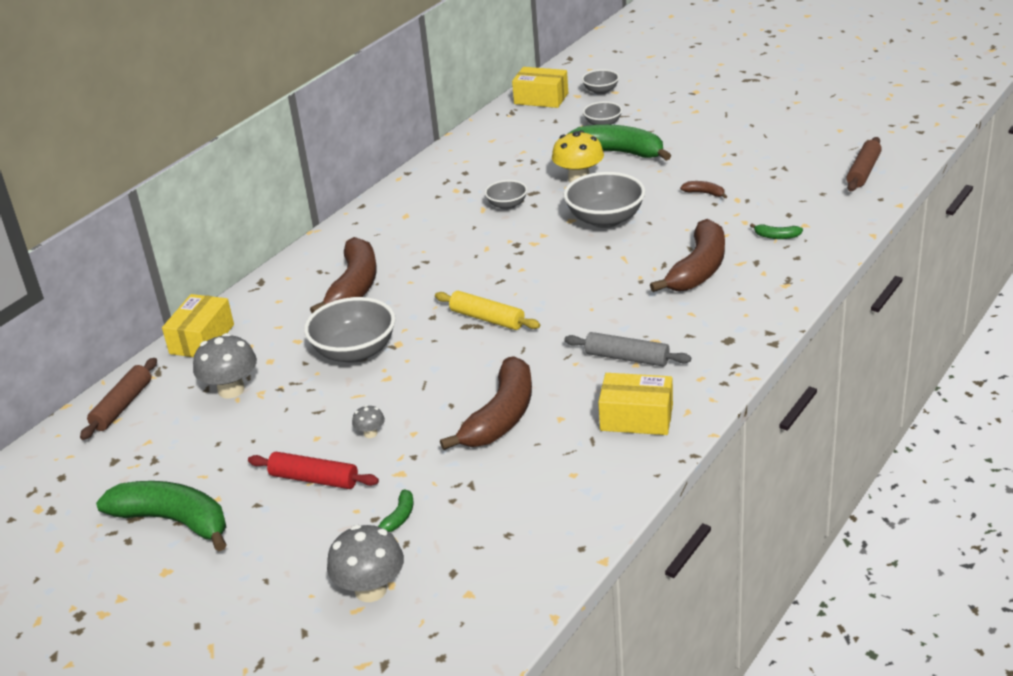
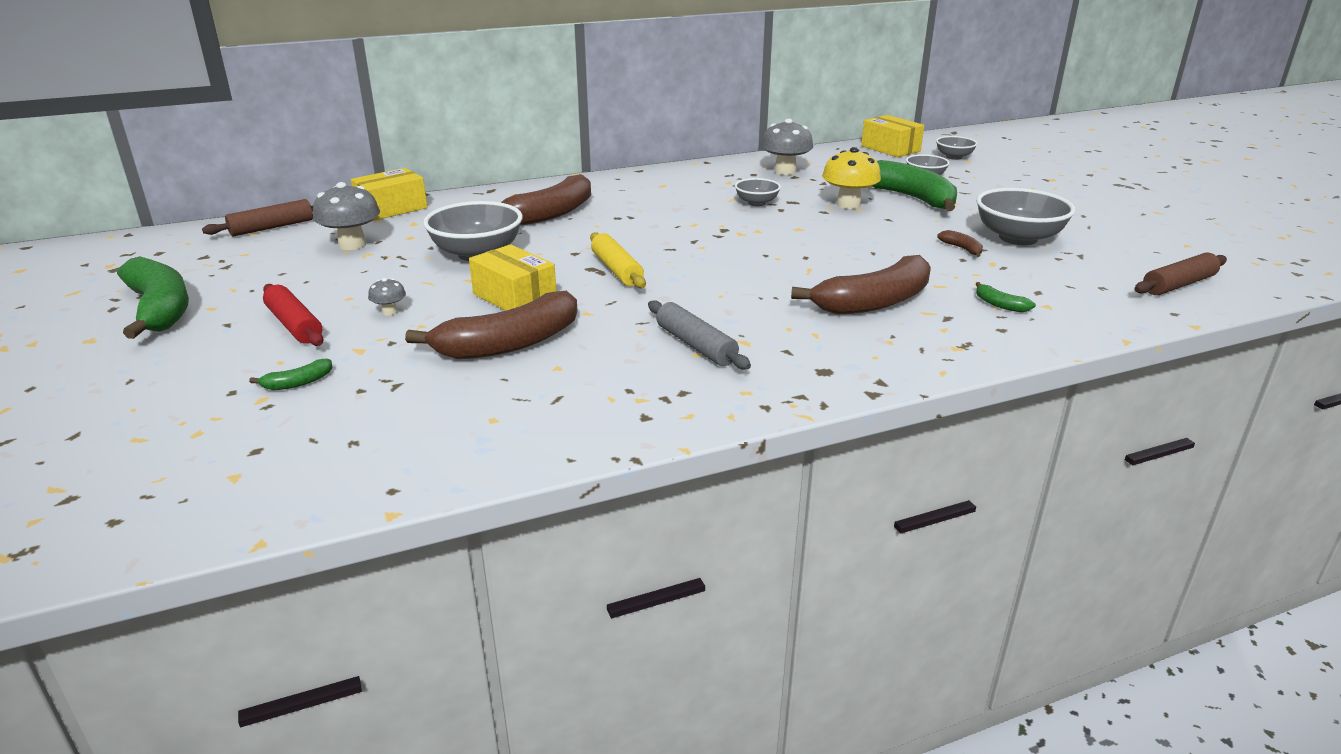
camera: 30 degrees right, 5 degrees down
(370, 590) = (175, 429): grey mushroom -> grey mushroom (785, 171)
(605, 219) = (832, 238): grey bowl -> grey bowl (1018, 238)
(636, 418) = (628, 398): yellow box -> yellow box (514, 297)

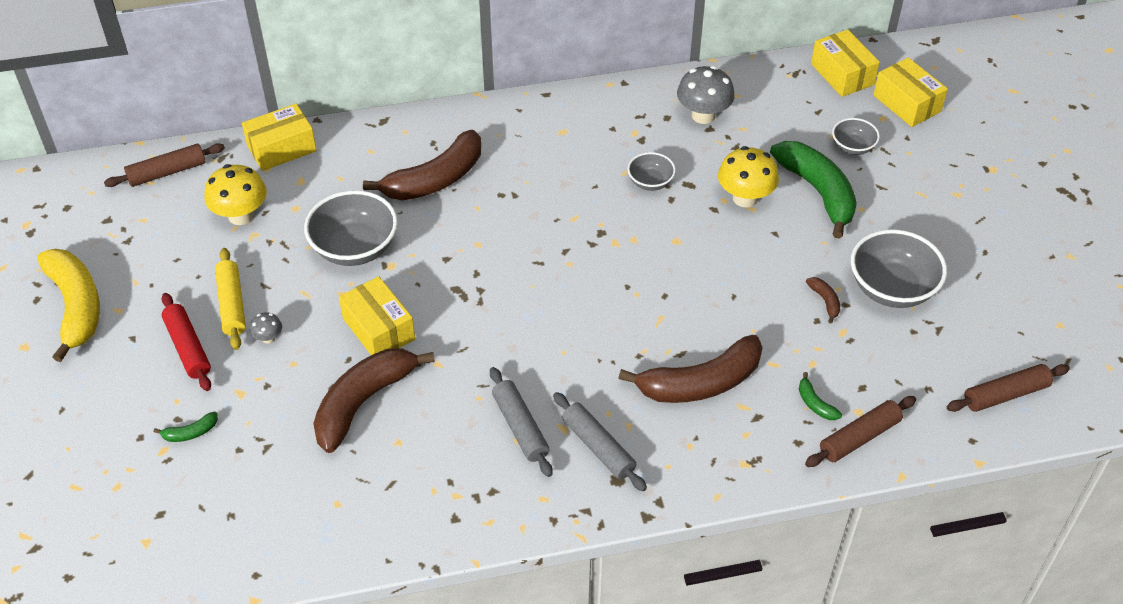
camera: 10 degrees right, 20 degrees up
(160, 309) = (76, 307): green banana -> yellow banana
(352, 244) = (241, 215): grey mushroom -> yellow mushroom
(509, 344) = (363, 402): brown banana -> brown banana turned 150 degrees clockwise
(616, 270) = (479, 295): yellow rolling pin -> yellow rolling pin (231, 304)
(790, 351) = (598, 447): none -> grey rolling pin
(954, 157) = (906, 103): grey bowl -> yellow box
(1061, 321) = (859, 437): none -> brown rolling pin

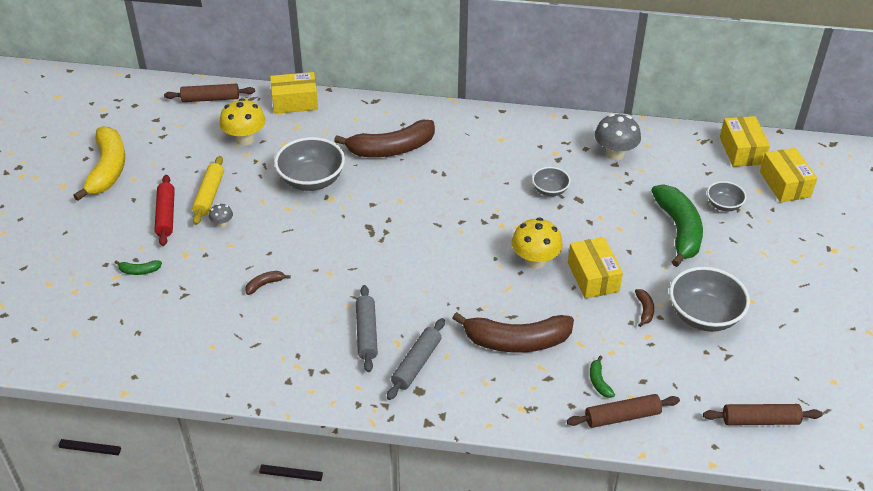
camera: 20 degrees right, 5 degrees down
(363, 402) = (265, 284): brown banana -> brown banana, size x0.41
(378, 329) = (300, 238): yellow box -> yellow box (593, 277)
(598, 447) = (416, 364): grey rolling pin -> grey rolling pin turned 45 degrees clockwise
(745, 198) = (618, 220): yellow mushroom -> yellow mushroom (535, 261)

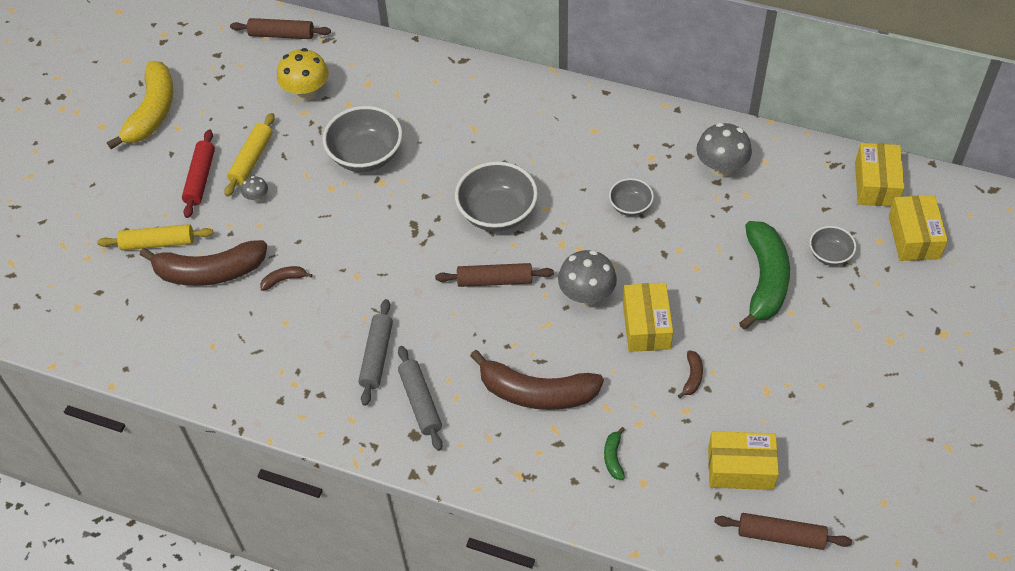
camera: 15 degrees right, 10 degrees up
(139, 271) = (158, 243): green banana -> yellow rolling pin
(295, 102) = (373, 51): yellow box -> yellow box (740, 468)
(391, 149) = (465, 127): brown banana -> brown banana (209, 272)
(416, 364) = (420, 402): grey rolling pin -> grey rolling pin turned 60 degrees counterclockwise
(535, 261) = (586, 295): yellow mushroom -> grey mushroom
(622, 416) = (626, 504): brown rolling pin -> brown rolling pin (495, 280)
(704, 316) = (759, 395): grey bowl -> grey bowl (497, 213)

